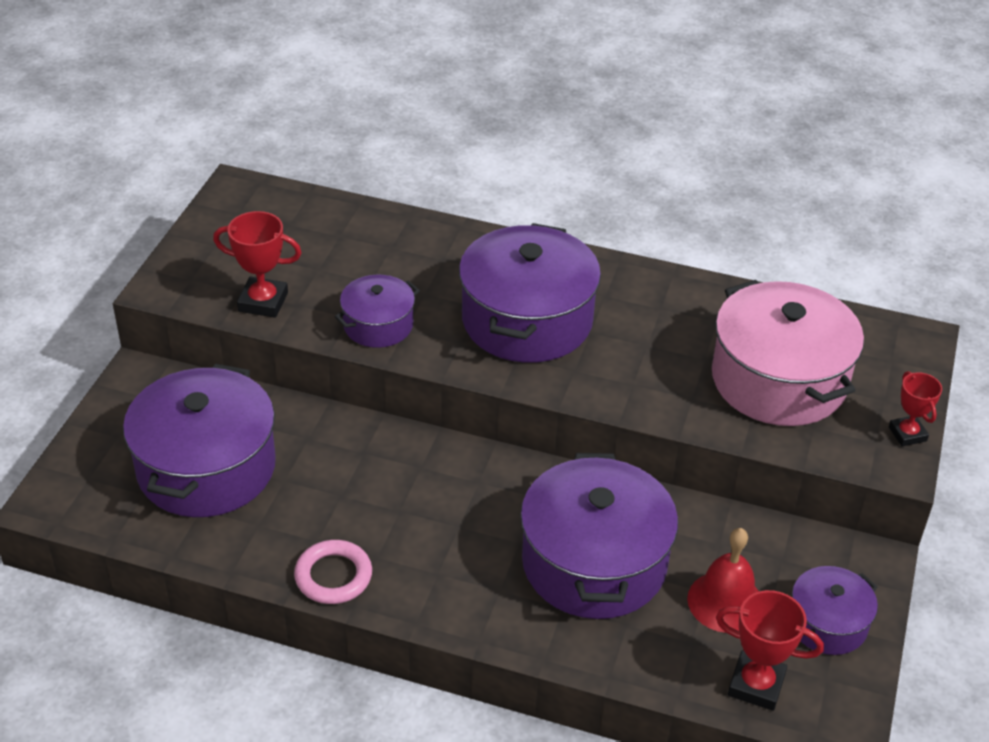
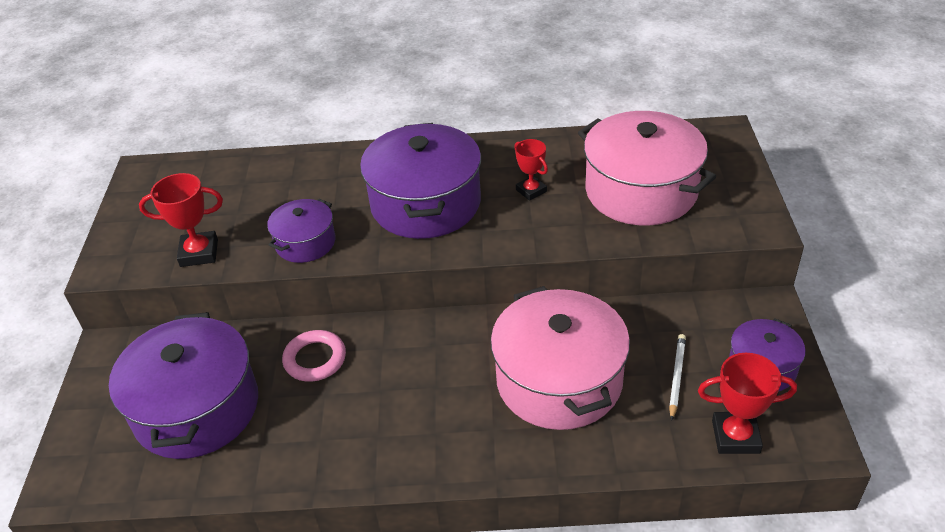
camera: 15 degrees left, 0 degrees up
(333, 576) = (346, 466): pink ring -> pink ring (315, 359)
(594, 563) = (559, 380): purple pot -> pink pot
(725, 601) = (676, 377): red bell -> white pencil
(907, 434) = (756, 201): red trophy -> red trophy (531, 191)

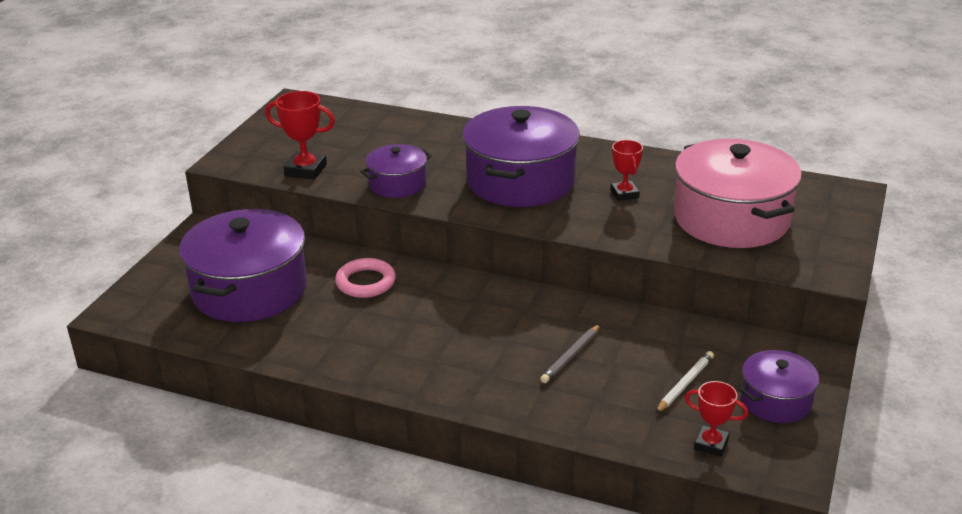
camera: 20 degrees right, 10 degrees down
(559, 380) = (571, 356): pink pot -> grey pencil
(735, 437) = (711, 444): red trophy -> red trophy, size x0.67

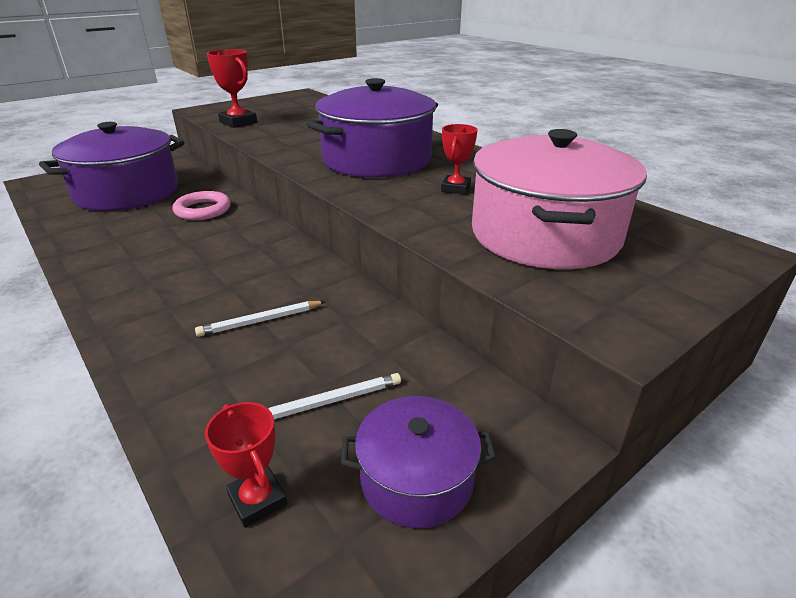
camera: 30 degrees right, 0 degrees up
(397, 184) = (281, 141): purple pot -> none
(571, 356) = (260, 321): grey pencil -> white pencil

